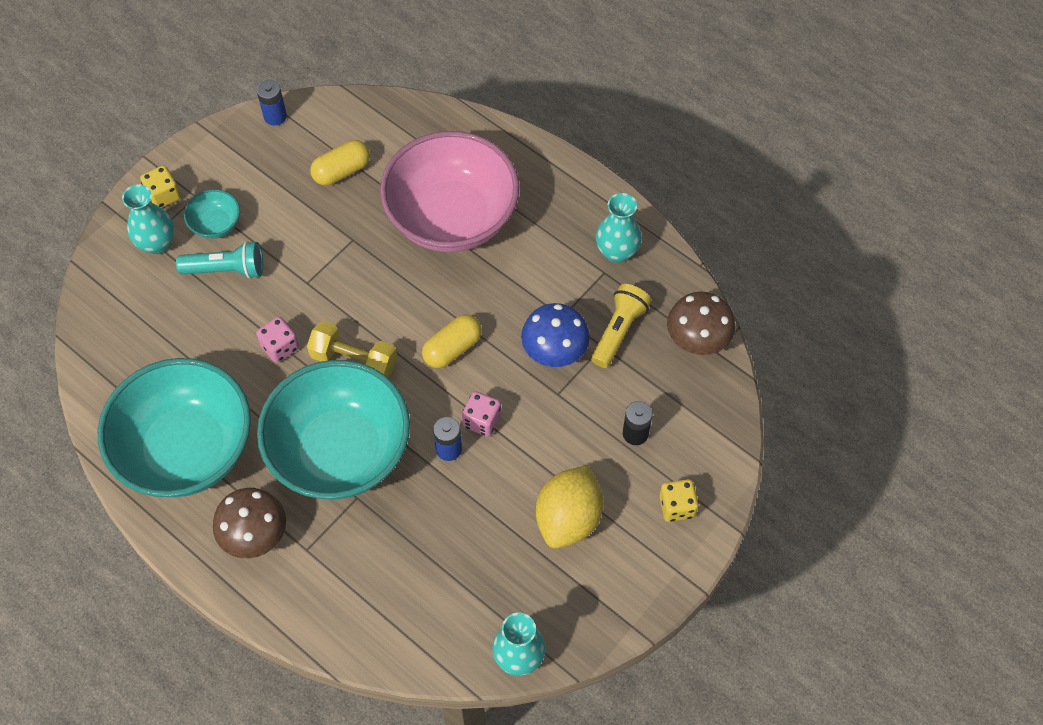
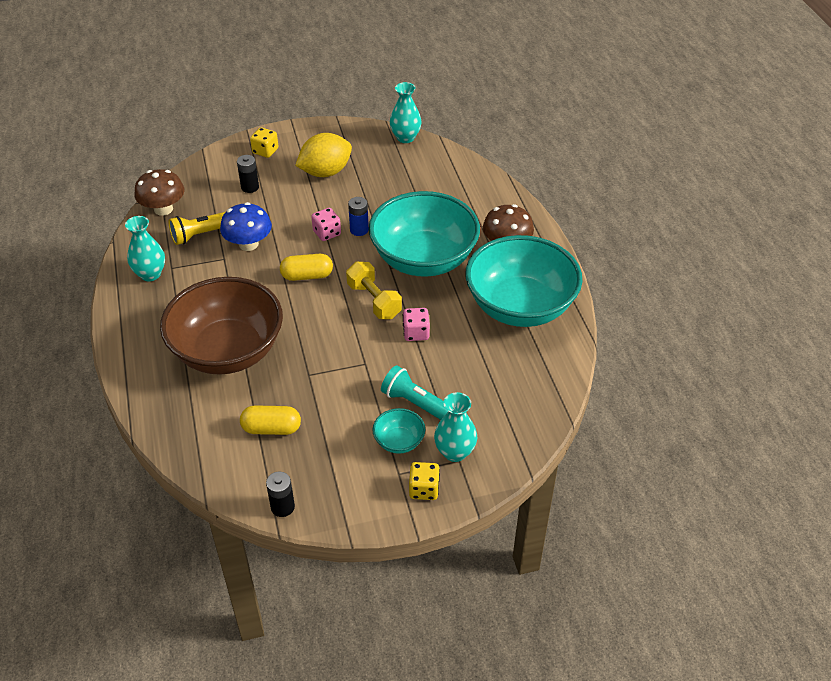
camera: 145 degrees left, 15 degrees down
(275, 116) = (282, 507): blue battery -> black battery
(452, 218) = (228, 351): pink bowl -> brown bowl

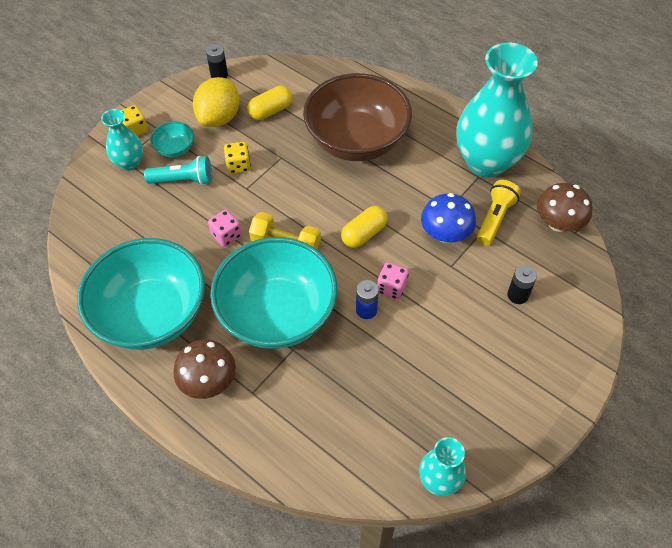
camera: 145 degrees right, 10 degrees up
(150, 274) = (486, 162): turquoise vase -> turquoise vase, size x2.03
(265, 151) = (559, 352): yellow dice -> yellow dice (238, 165)
(325, 172) = (470, 363): yellow lemon -> yellow lemon (219, 117)

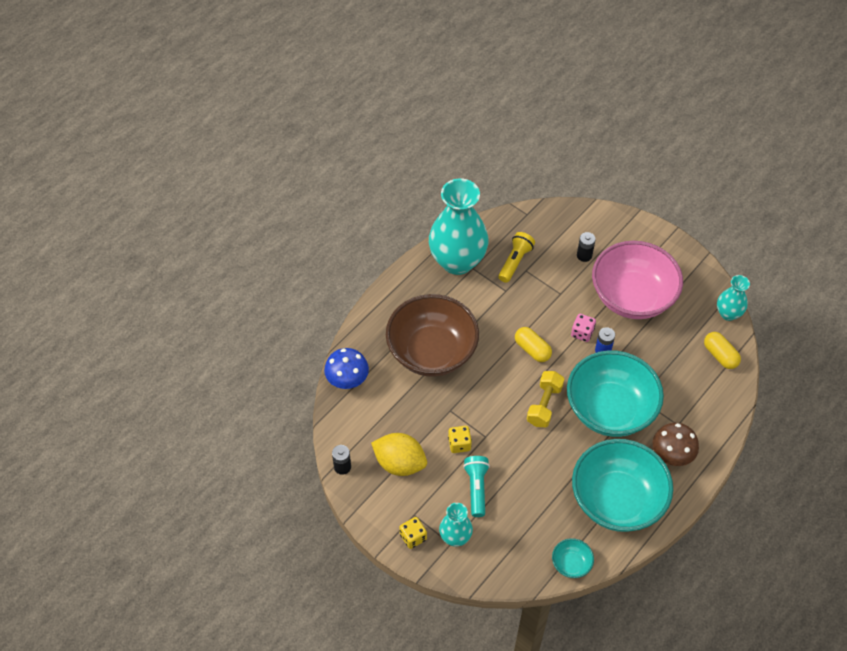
camera: 90 degrees left, 0 degrees up
(175, 149) = (438, 498): turquoise bowl -> turquoise bowl (571, 564)
(226, 235) = (536, 449): pink dice -> none
(271, 111) = (392, 420): yellow capsule -> yellow capsule (720, 355)
(445, 234) = (531, 295): blue mushroom -> blue mushroom (347, 379)
(455, 350) = (632, 297): none -> pink bowl
(495, 218) = (515, 262): yellow flashlight -> yellow flashlight turned 90 degrees clockwise
(558, 223) = (519, 223): brown mushroom -> none

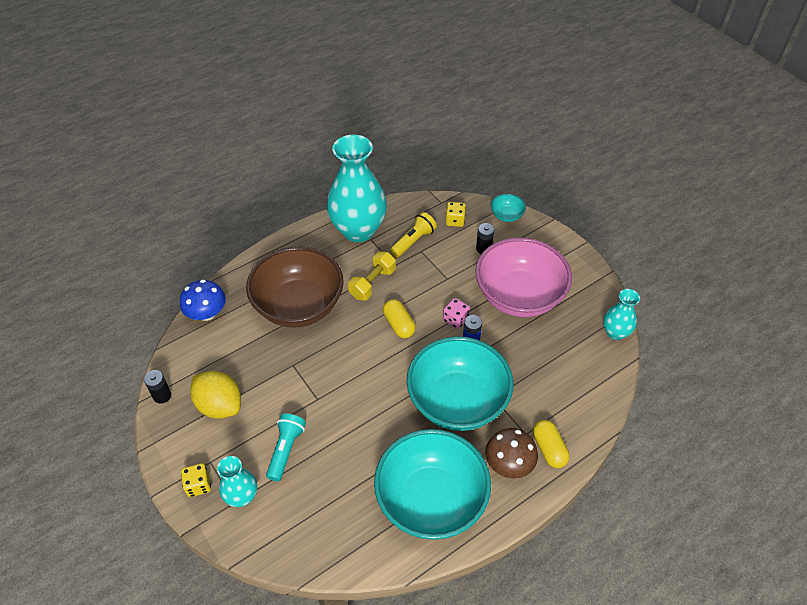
camera: 15 degrees right, 5 degrees down
(459, 444) = (287, 400): yellow dice -> yellow dice (455, 221)
(544, 405) = (390, 381): yellow dumbbell -> yellow dumbbell (372, 283)
(571, 564) = (354, 559): turquoise bowl -> turquoise bowl (506, 215)
(720, 355) = (594, 372): yellow capsule -> yellow capsule (549, 449)

